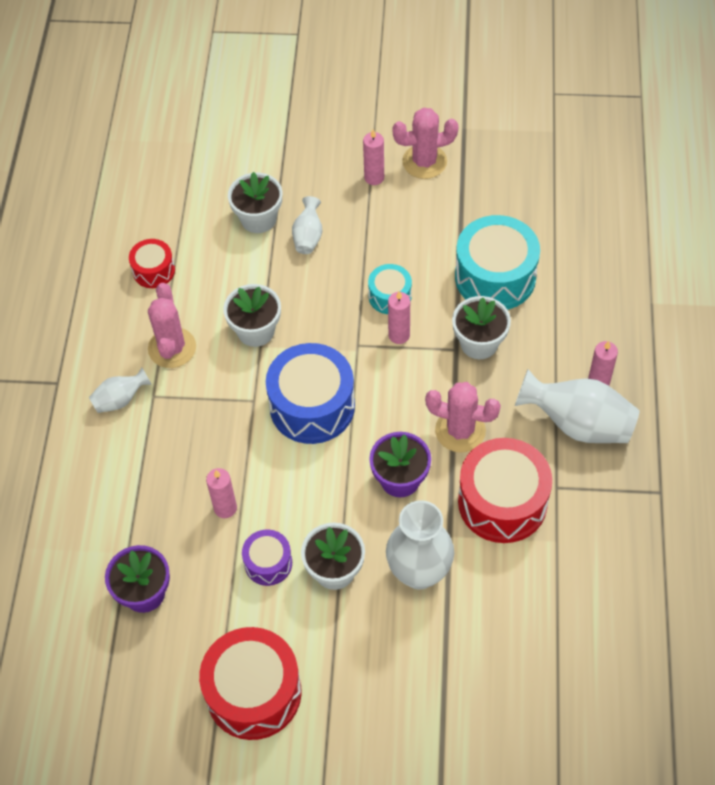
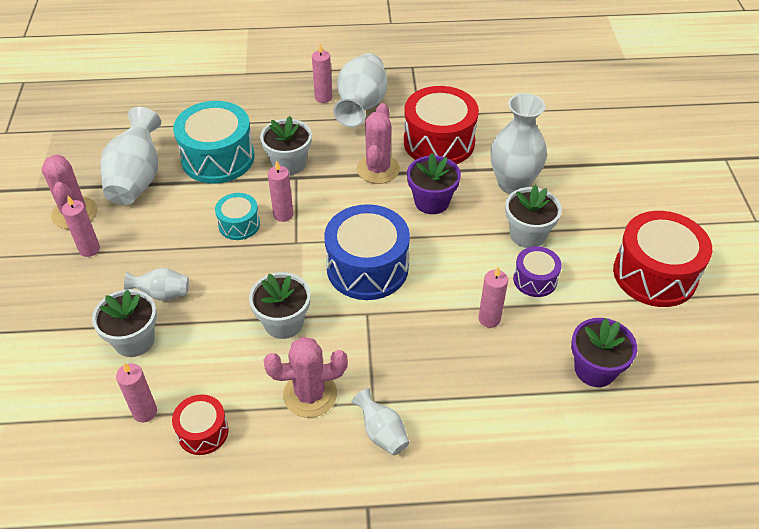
camera: 100 degrees left, 10 degrees down
(182, 230) = (145, 412): none -> pink candle
(469, 207) = (137, 179): none -> white vase

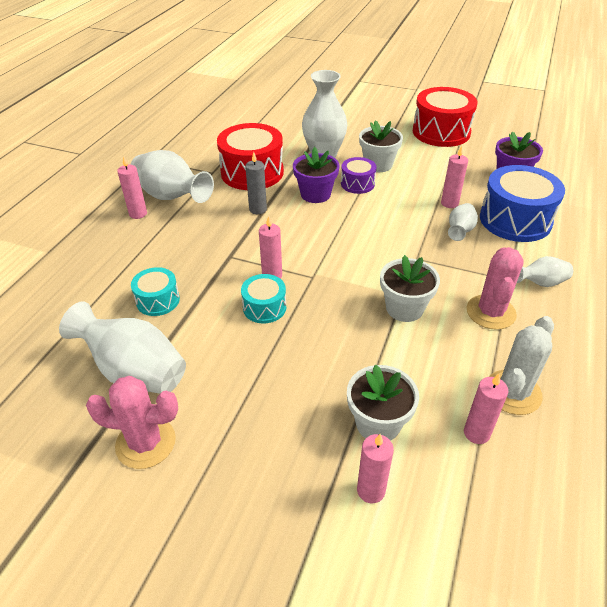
camera: 65 degrees left, 5 degrees down
(89, 249) = (217, 438): pink candle -> pink candle (371, 490)
(162, 294) = (325, 386): white vase -> white vase (460, 231)
(203, 432) = (513, 392): red drum -> white cactus
(218, 158) = (158, 300): turquoise drum -> turquoise drum, size x0.53
(289, 163) = (208, 256): white flower pot -> none
(367, 267) = (367, 245): blue drum -> blue drum (515, 220)
(378, 169) = (258, 209): pink cactus -> grey candle
(535, 279) = (422, 174): purple drum -> purple drum (357, 184)

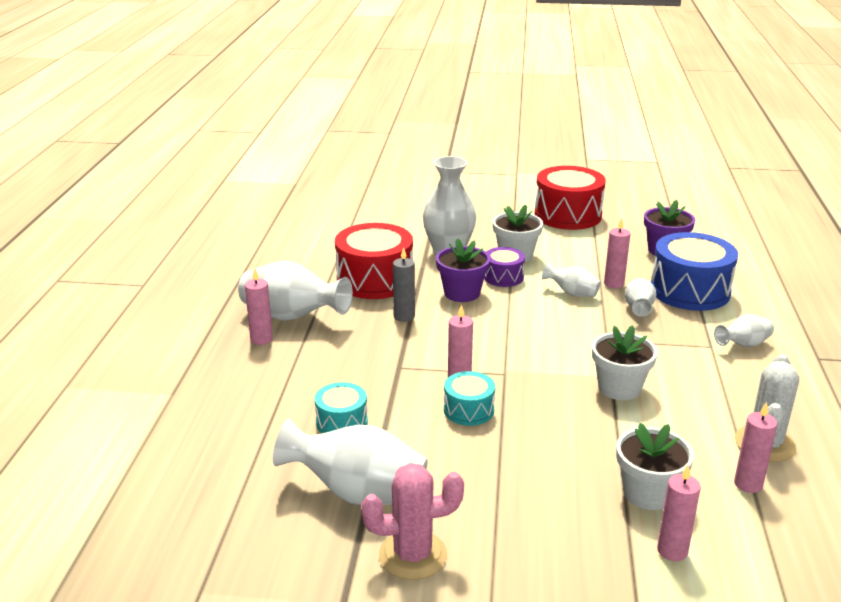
camera: 15 degrees left, 15 degrees down
(408, 208) = (572, 293): none -> white vase
(491, 312) = (708, 378): pink cactus -> none

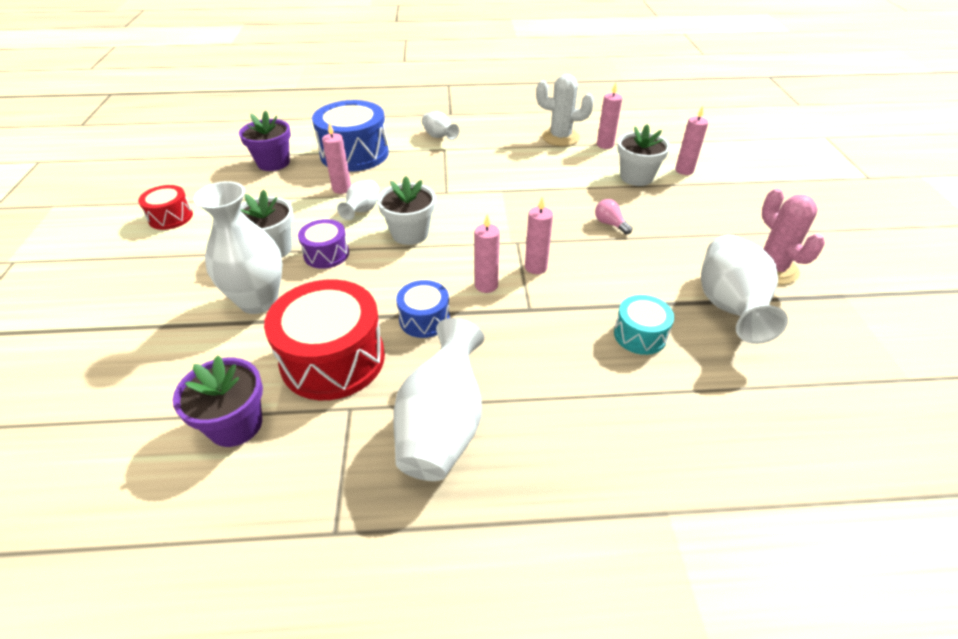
camera: 100 degrees left, 15 degrees up
(261, 339) = (507, 447): pink candle -> pink candle (486, 285)
(404, 316) = (424, 319): grey candle -> blue drum
(462, 293) = (365, 280): purple flower pot -> purple flower pot (235, 424)
(468, 410) = (581, 258): turquoise drum -> none
(530, 443) = (610, 224): none -> pink light bulb
(568, 215) = (171, 217): red drum -> red drum, size x0.53
(619, 388) = (517, 186): white flower pot -> white flower pot (410, 233)
(638, 308) = (388, 177): white vase -> none

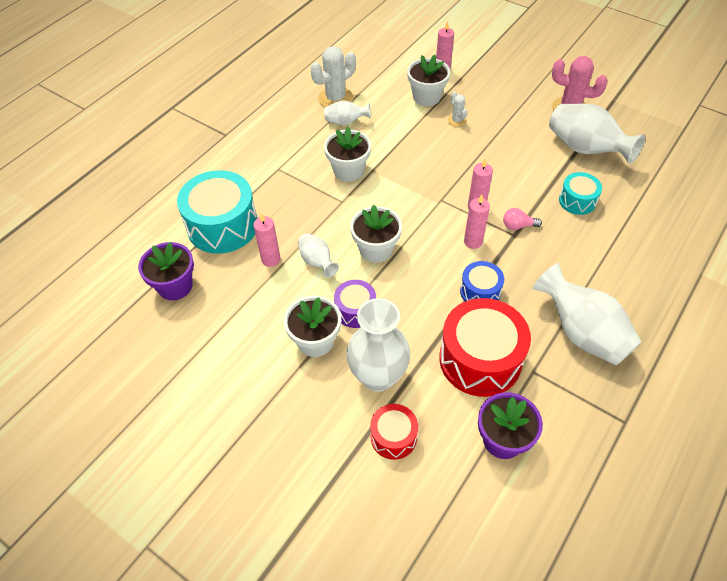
camera: 50 degrees left, 10 degrees up
(171, 217) = (193, 395): red drum -> red drum (393, 437)
(354, 154) = (222, 226): blue drum -> turquoise drum
(439, 137) = (256, 161): white vase -> white vase (346, 122)
(486, 179) = (348, 170): none -> white flower pot
(605, 145) = (371, 84): pink candle -> none
(610, 224) = (465, 144): pink light bulb -> pink light bulb (518, 226)
(633, 206) = (457, 121): none -> white cactus

